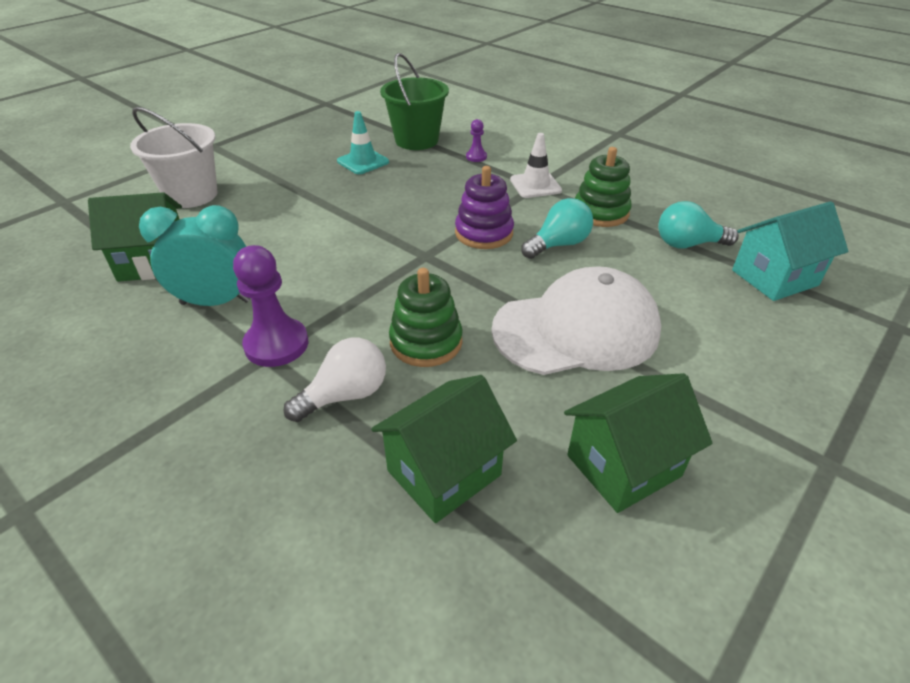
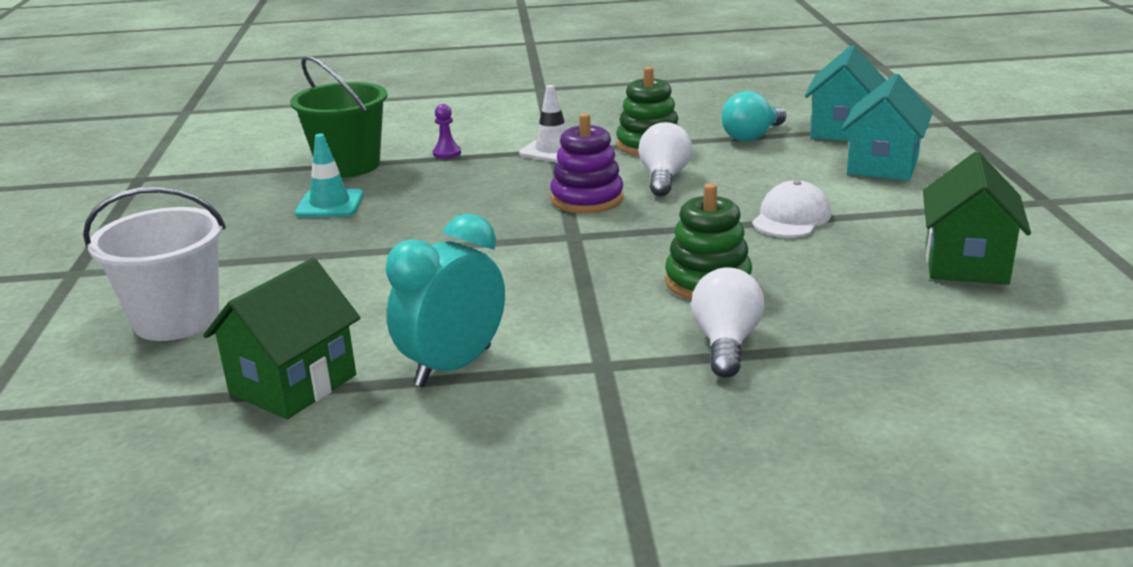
camera: 45 degrees left, 15 degrees down
(276, 344) = (591, 354): purple pawn -> none
(444, 473) = (887, 333): green house -> none
(558, 244) = (664, 178): turquoise light bulb -> white light bulb
(576, 330) = (791, 218): white cap -> white cap, size x0.52
(742, 330) = (882, 165): none -> turquoise house

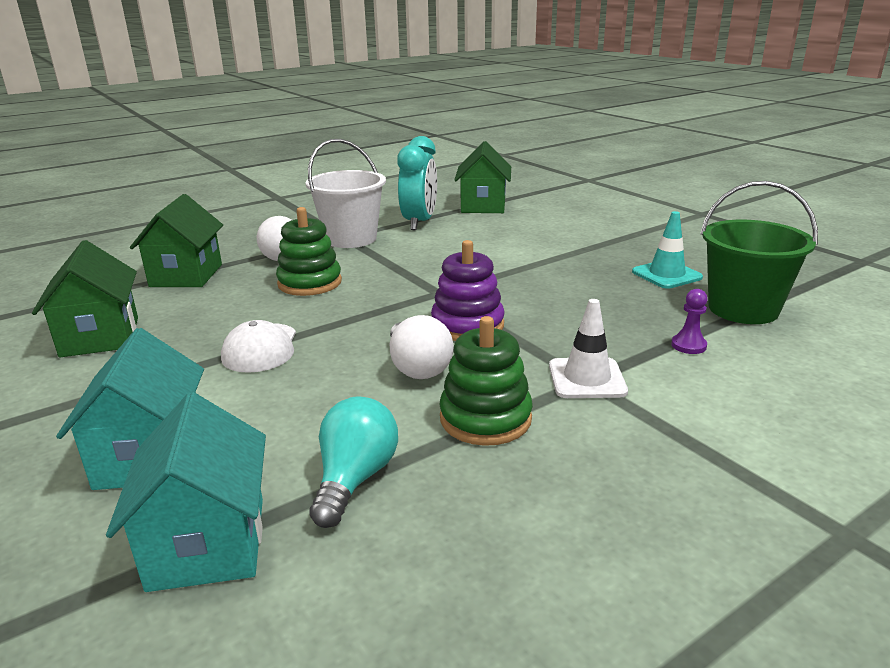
camera: 150 degrees right, 0 degrees up
(176, 319) = (591, 211): white bucket -> white bucket (350, 239)
(877, 337) = (186, 275): none -> green house

